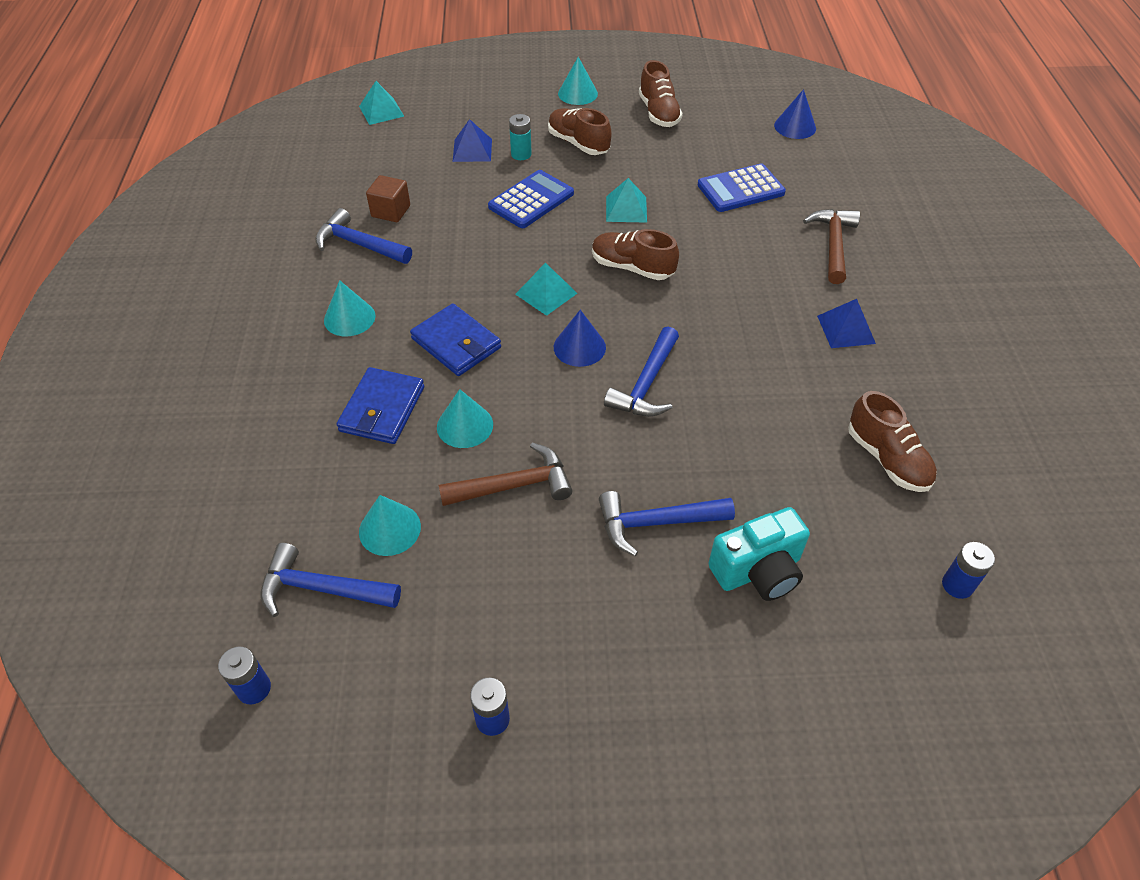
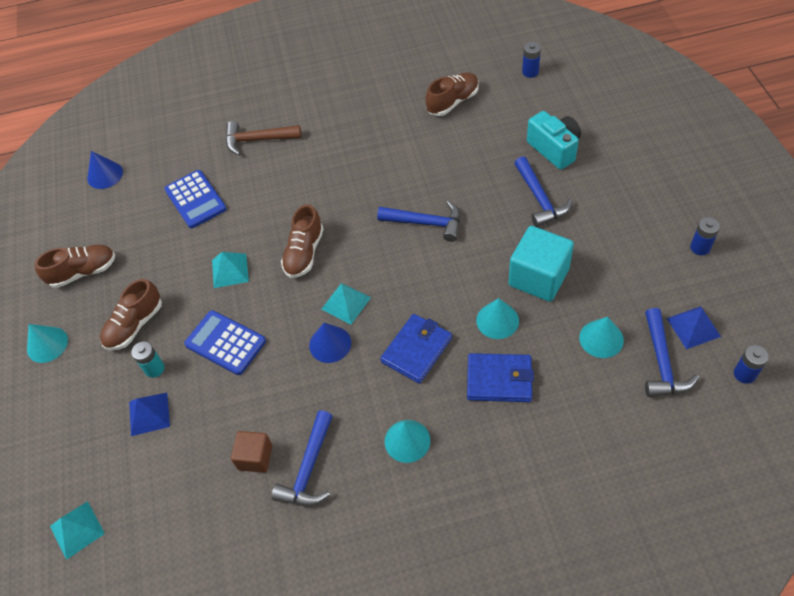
camera: 95 degrees left, 5 degrees up
(514, 485) = (538, 277): brown hammer -> turquoise cube
(579, 347) = (400, 268): blue cone -> blue cone (330, 344)
(846, 329) = (346, 127): blue pyramid -> blue pyramid (693, 327)

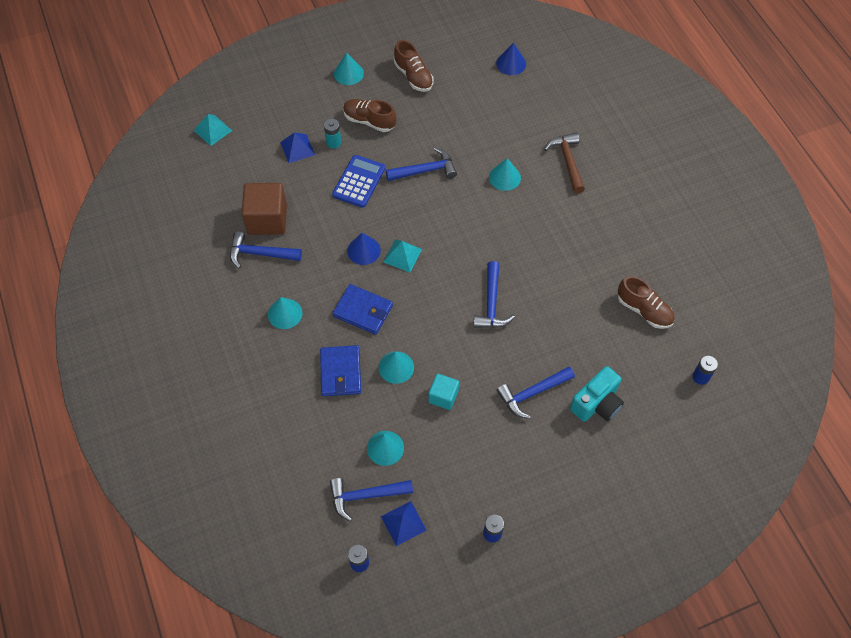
camera: 75 degrees right, 5 degrees up
(195, 199) = (494, 131): blue calculator -> none
(230, 270) = (425, 170): turquoise pyramid -> blue hammer
(255, 457) = (267, 219): brown cube -> brown cube, size x1.72
(262, 196) = (504, 177): none -> turquoise cone
(304, 253) = (448, 218): brown shoe -> none
(538, 277) = (443, 396): turquoise cube -> turquoise cube, size x0.58

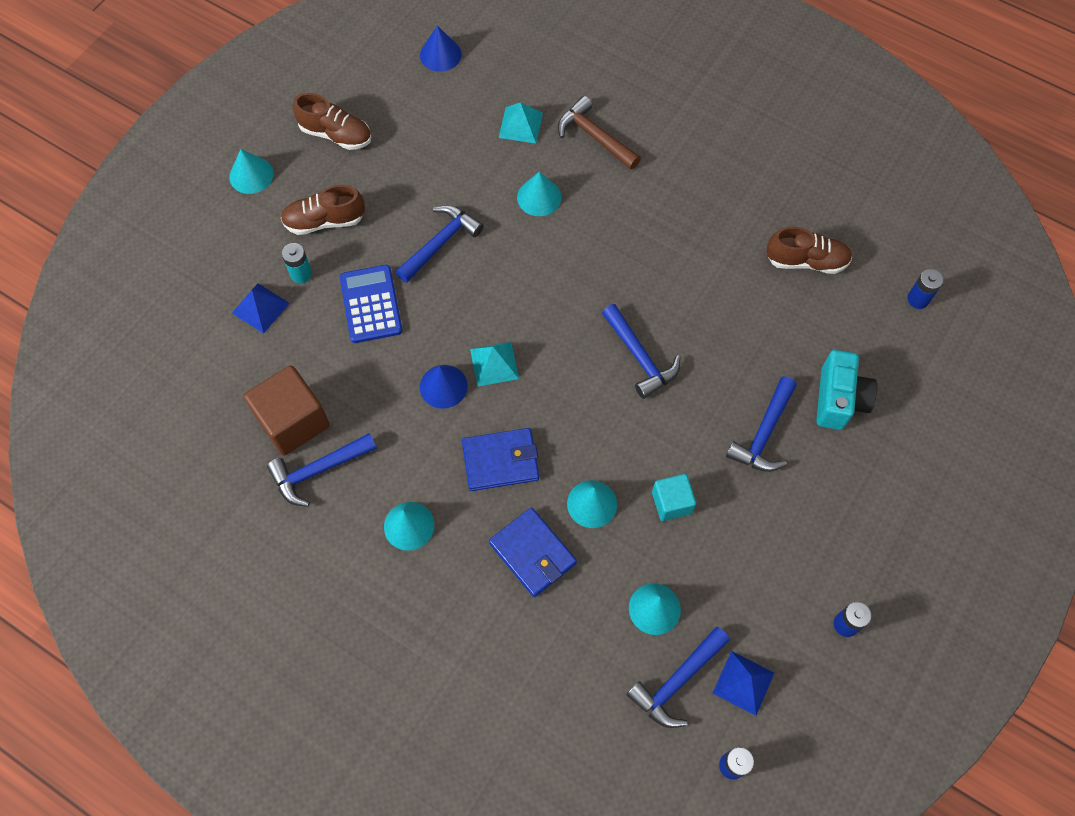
camera: 35 degrees left, 5 degrees up
(213, 130) = (129, 349): turquoise pyramid -> turquoise pyramid (520, 125)

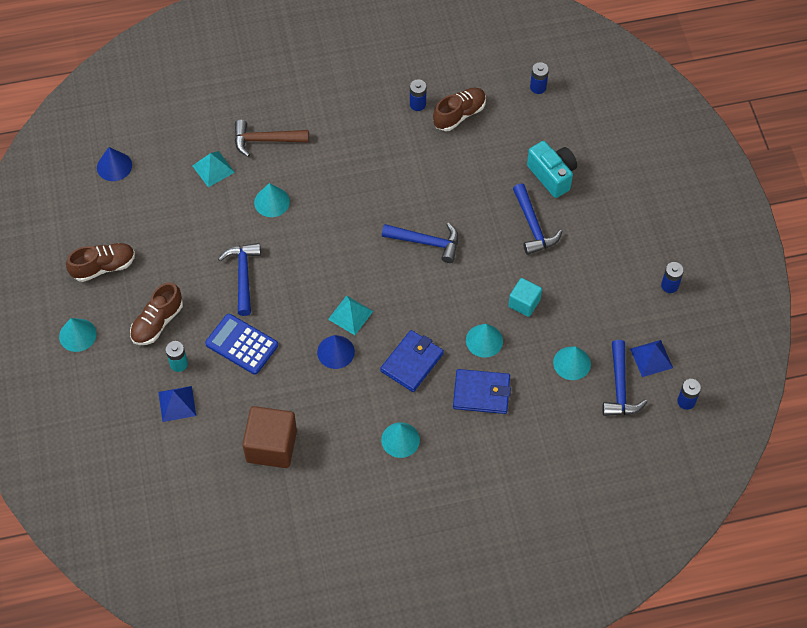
camera: 45 degrees left, 5 degrees down
(318, 471) = (317, 458): blue hammer -> none
(775, 218) = (417, 104): none -> blue battery

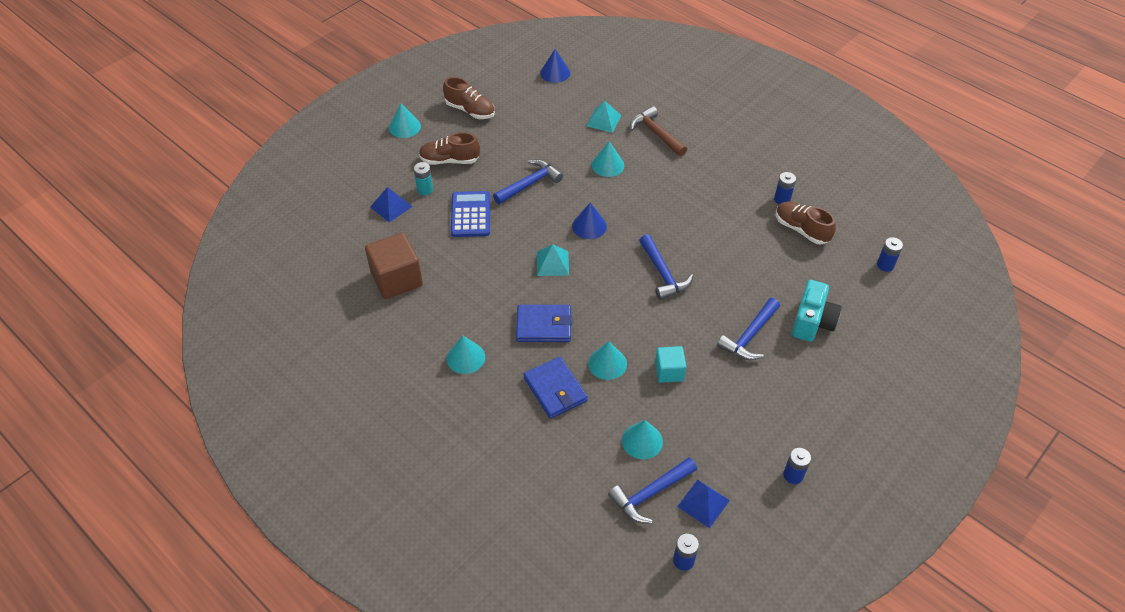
camera: 55 degrees right, 10 degrees down
(335, 352) = (512, 272): blue cone -> blue cone (589, 226)
(459, 115) = (801, 229): brown shoe -> brown shoe turned 150 degrees counterclockwise

